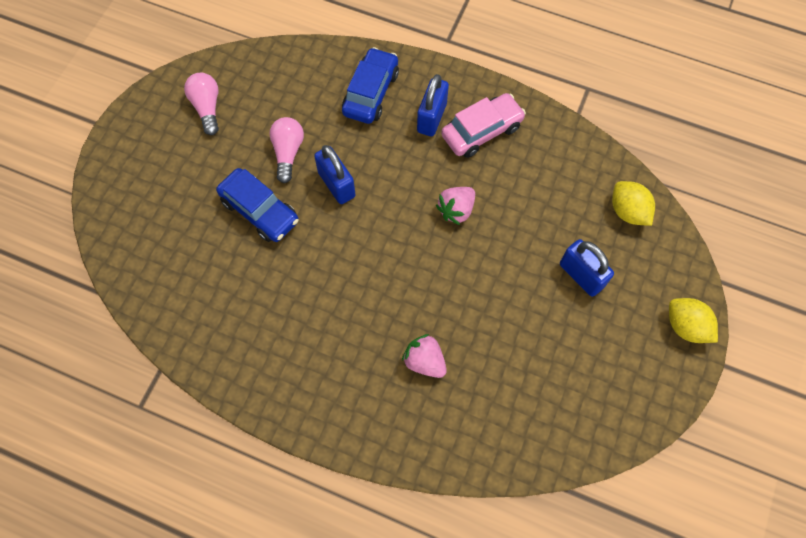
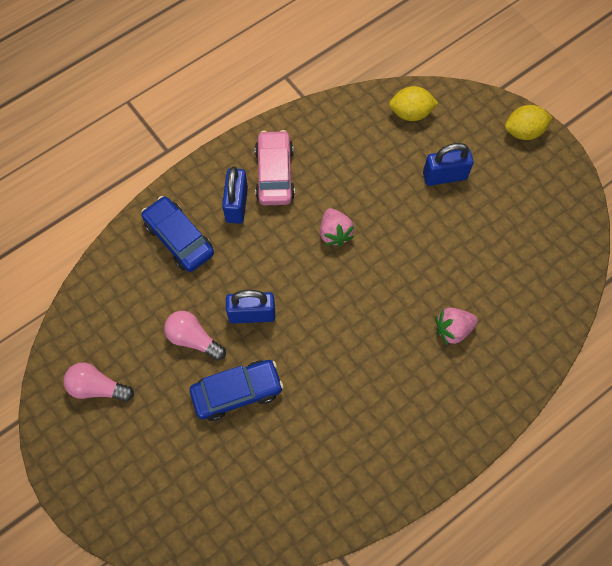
camera: 60 degrees left, 0 degrees up
(431, 118) = (236, 204): blue padlock -> blue padlock turned 45 degrees clockwise

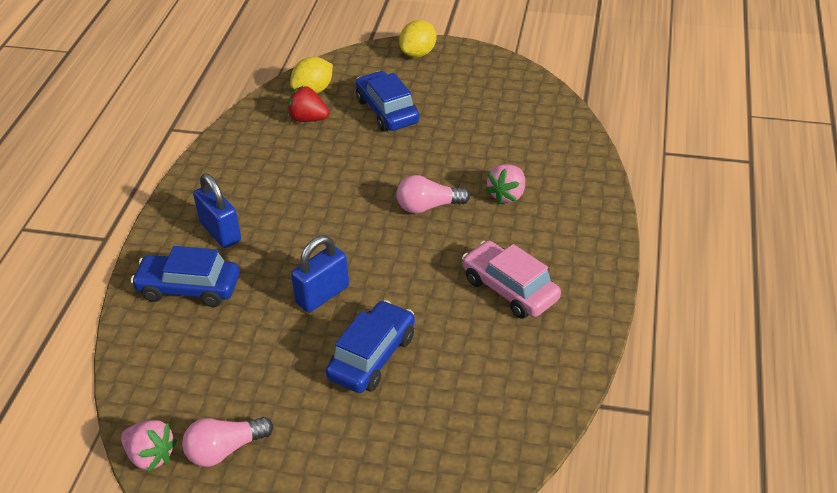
camera: 40 degrees left, 25 degrees down
(193, 339) = (285, 348): pink light bulb -> pink light bulb (428, 206)
(274, 174) = (234, 192): pink car -> pink car (510, 289)
(335, 233) = (335, 197): pink strawberry -> pink strawberry (151, 456)
(382, 140) = (308, 119): none -> red strawberry
(444, 176) = (387, 111): blue padlock -> blue car

